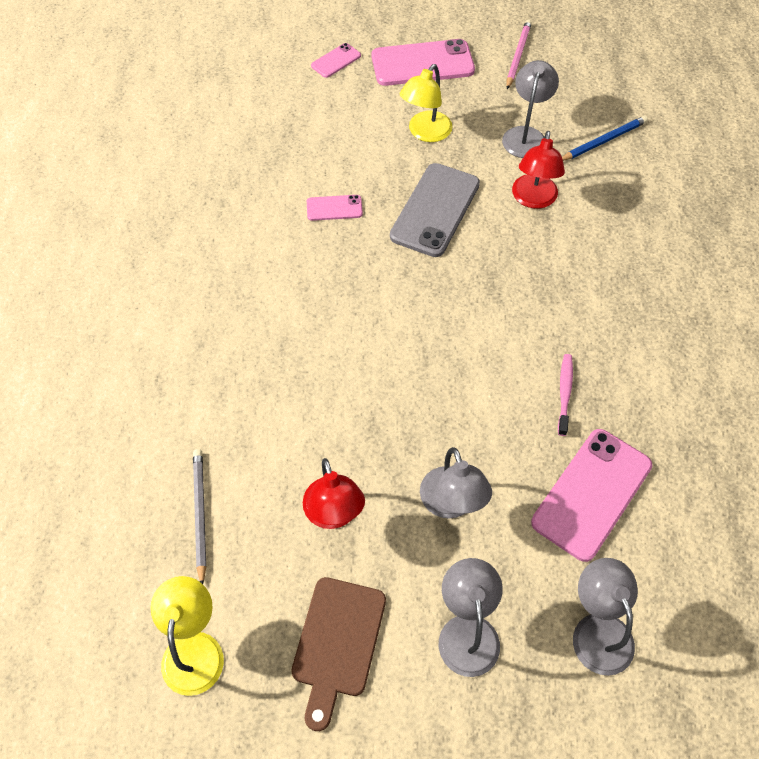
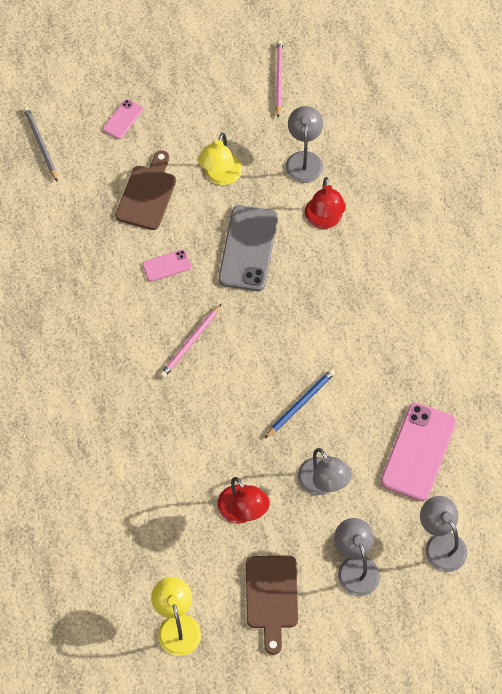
camera: 15 degrees left, 5 degrees up
(200, 514) = (148, 536): grey pencil -> grey pencil (40, 144)
(334, 295) = (190, 342): none -> pink pencil
(337, 134) = (147, 194): none -> brown cutting board
(422, 63) = (199, 105): pink phone -> none
(564, 393) = (383, 381): pink toothbrush -> none
(603, 141) = (368, 151): blue pencil -> blue pencil (300, 403)

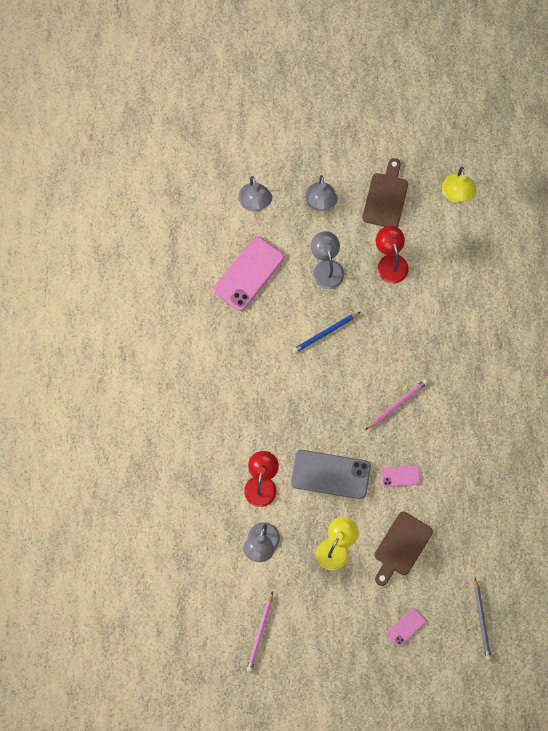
camera: 165 degrees left, 10 degrees up
(248, 248) = (330, 474): grey phone -> grey phone turned 75 degrees clockwise

